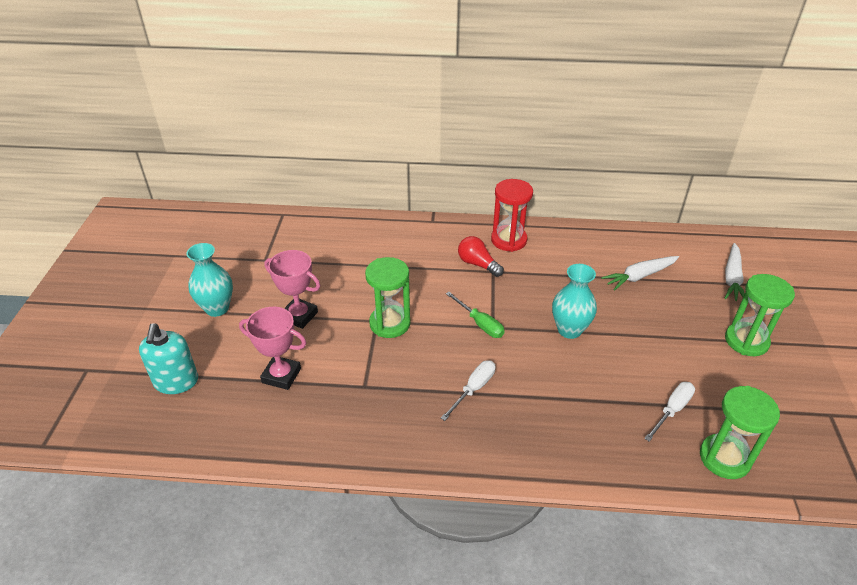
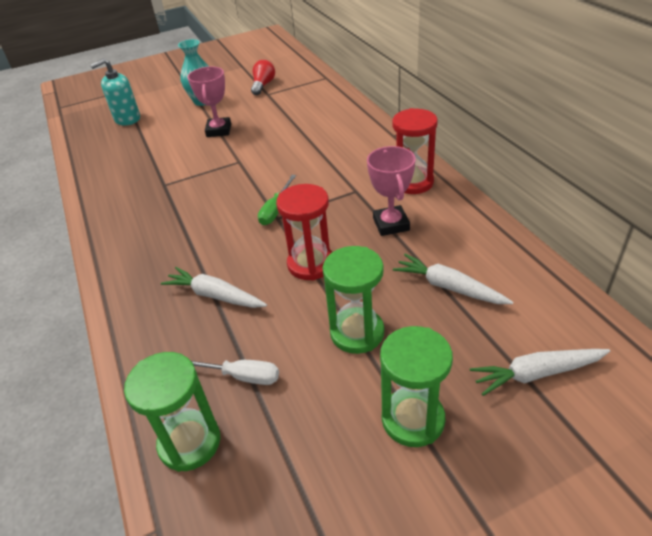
camera: 65 degrees right, 0 degrees up
(281, 375) = (154, 149): pink trophy -> pink trophy (391, 224)
(390, 323) = (240, 168): green hourglass -> green hourglass (357, 333)
(474, 389) = (192, 235): white screwdriver -> none
(478, 264) = (357, 179): red light bulb -> red light bulb (263, 85)
(569, 330) = (311, 264): turquoise vase -> red hourglass
(571, 398) = (215, 295): none -> white carrot

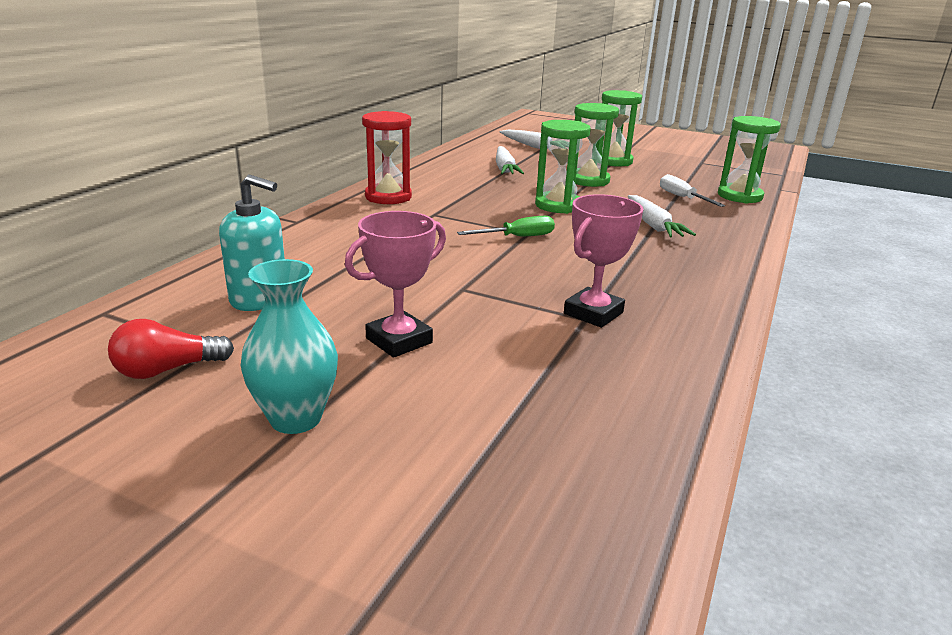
camera: 135 degrees left, 15 degrees down
(127, 119) = (475, 497): turquoise soap dispenser -> turquoise soap dispenser (259, 298)
(311, 264) = (558, 205): red hourglass -> green hourglass
(391, 224) = (464, 193): pink trophy -> pink trophy (593, 313)

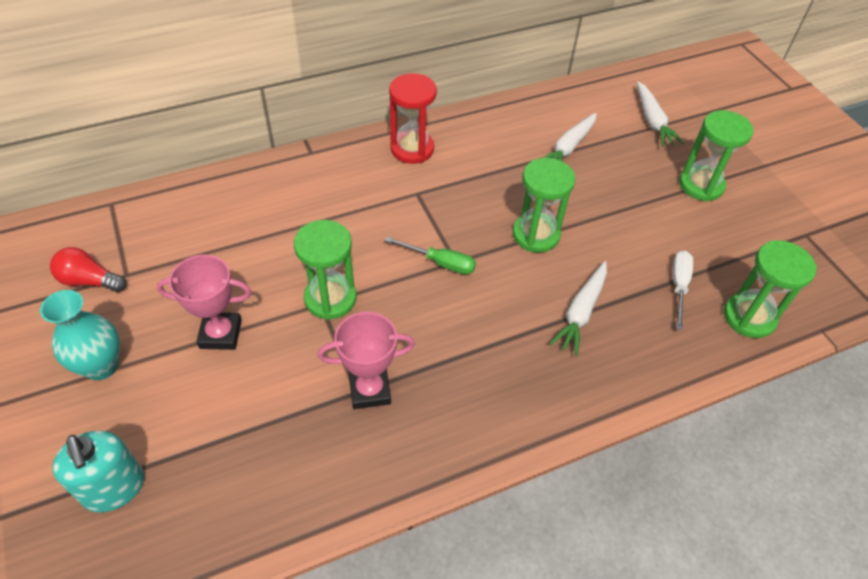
camera: 40 degrees right, 25 degrees up
(259, 298) = (195, 238): turquoise soap dispenser -> turquoise soap dispenser (114, 488)
(588, 180) = (623, 208): green hourglass -> green hourglass (330, 298)

